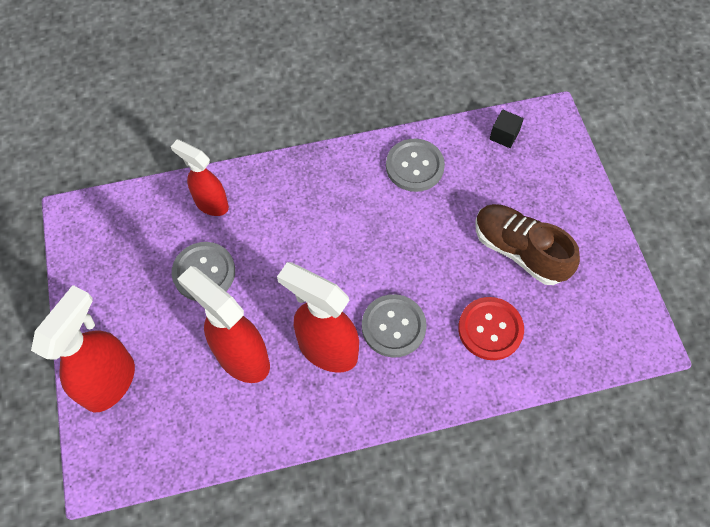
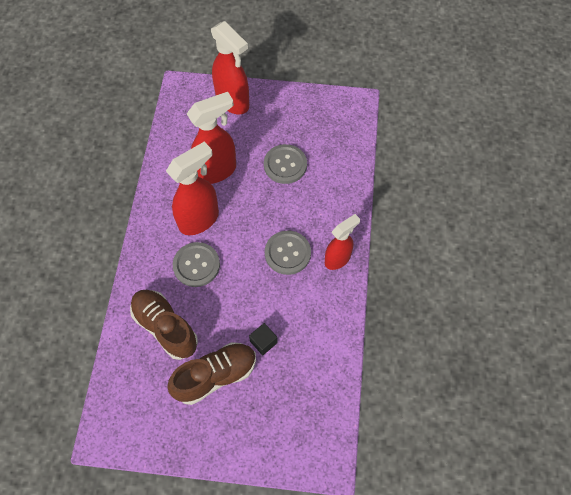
camera: 110 degrees right, 0 degrees up
(211, 204) = (337, 181): red spray bottle -> red spray bottle (338, 259)
(414, 166) = (319, 328): grey button -> grey button (287, 253)
(490, 329) = (165, 327): red button -> brown shoe
(504, 135) = (324, 412): black cube -> black cube (263, 342)

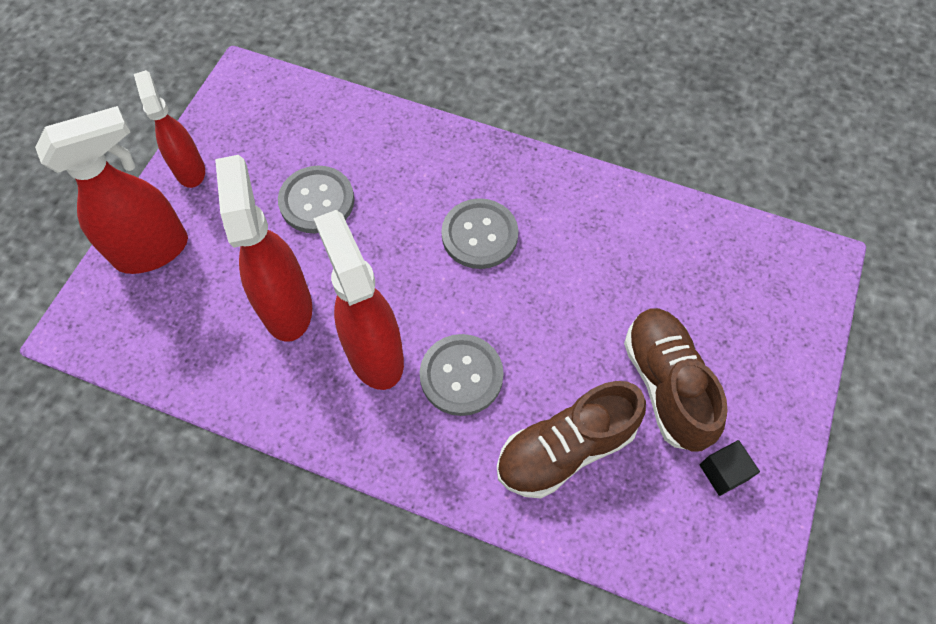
camera: 75 degrees left, 0 degrees up
(263, 342) = (622, 303): black cube -> black cube (723, 472)
(338, 259) = (509, 171): red spray bottle -> red spray bottle (190, 169)

